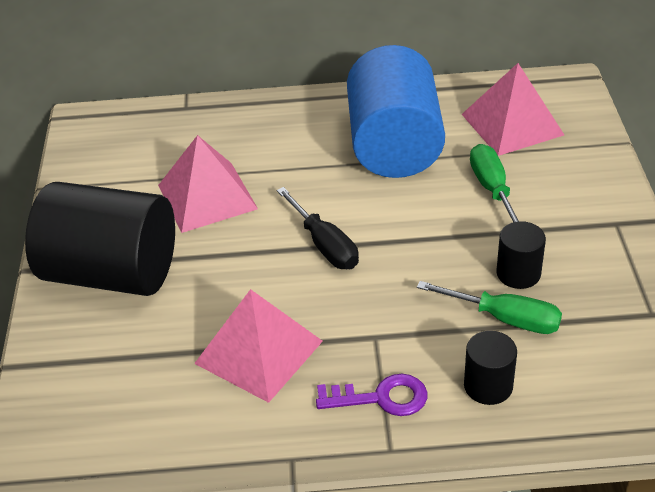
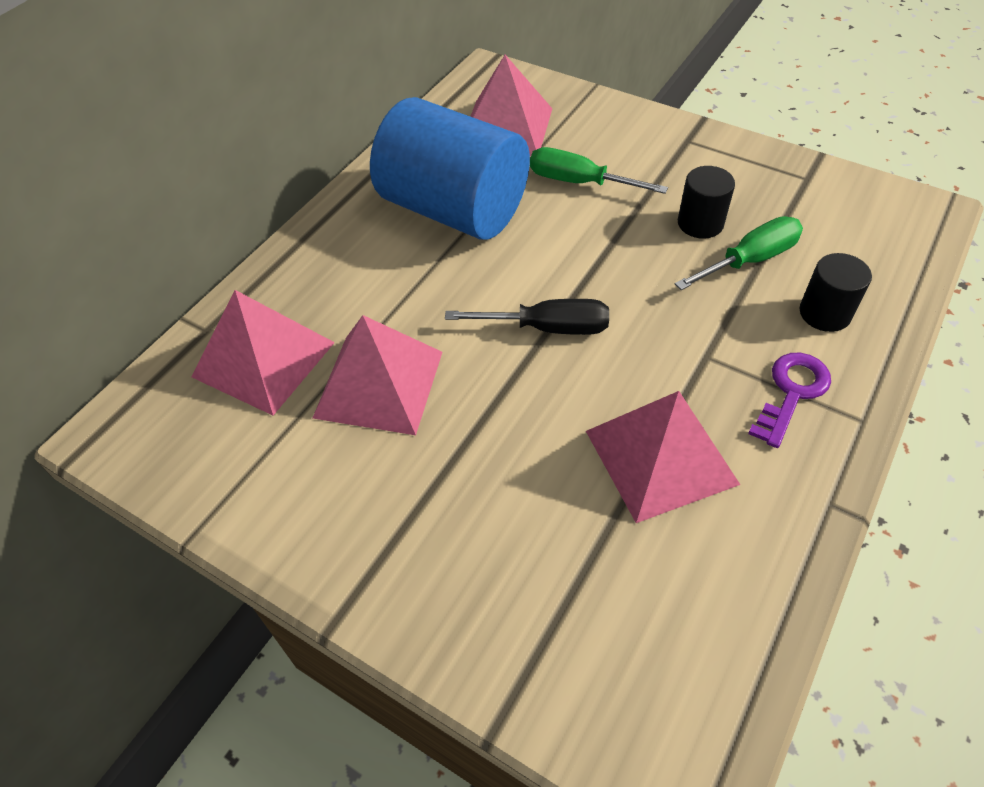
camera: 55 degrees left, 10 degrees up
(111, 273) = (422, 535): black cylinder -> none
(184, 142) = (264, 359): none -> pink pyramid

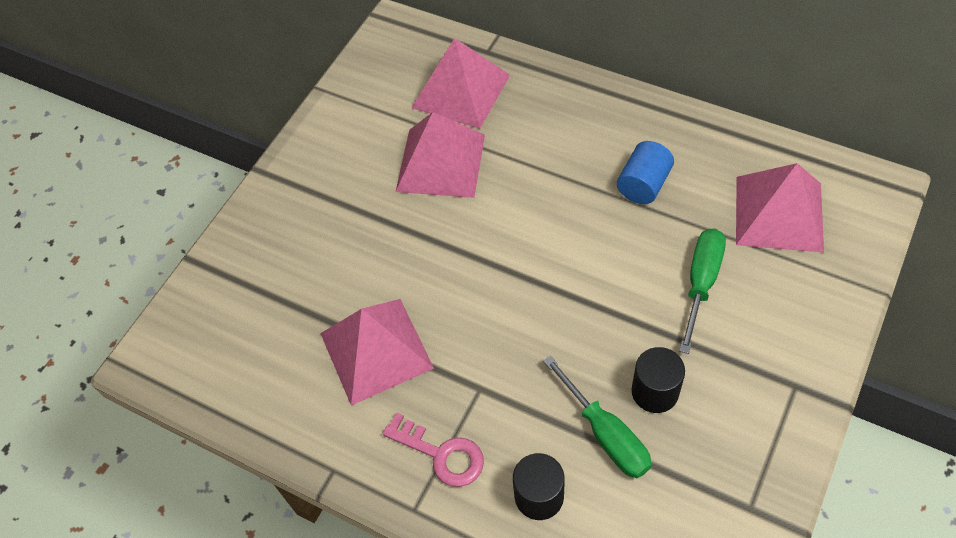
camera: 90 degrees right, 5 degrees up
(454, 209) = (643, 184): blue cylinder -> blue cylinder, size x0.44
(546, 328) = (504, 266): black screwdriver -> none
(791, 393) = (441, 454): purple key -> pink key

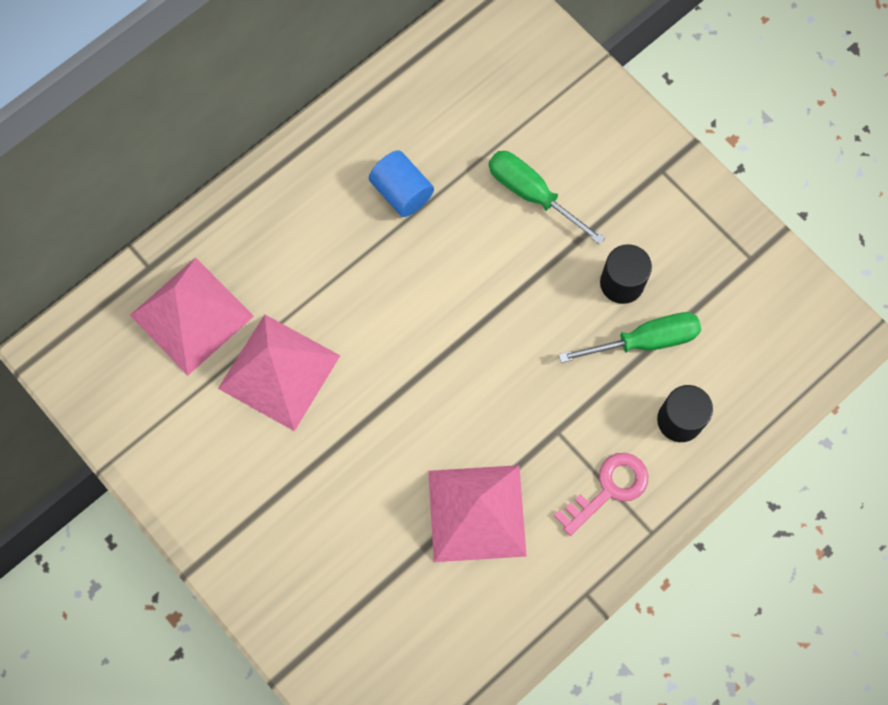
camera: 75 degrees left, 15 degrees up
(778, 213) = (489, 94): pink pyramid -> none

